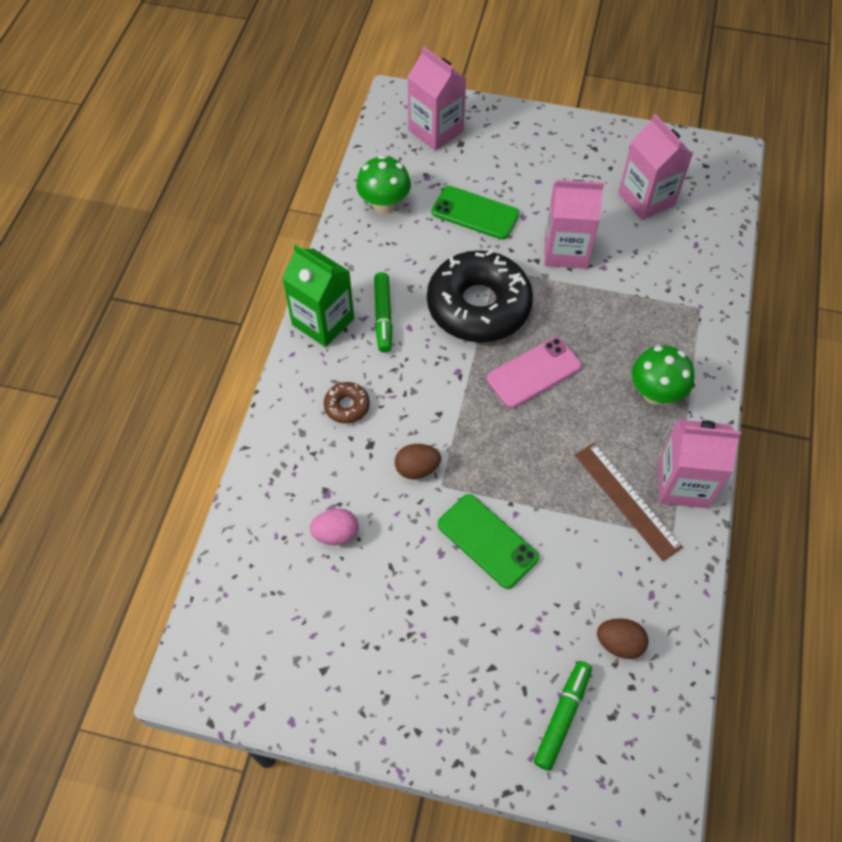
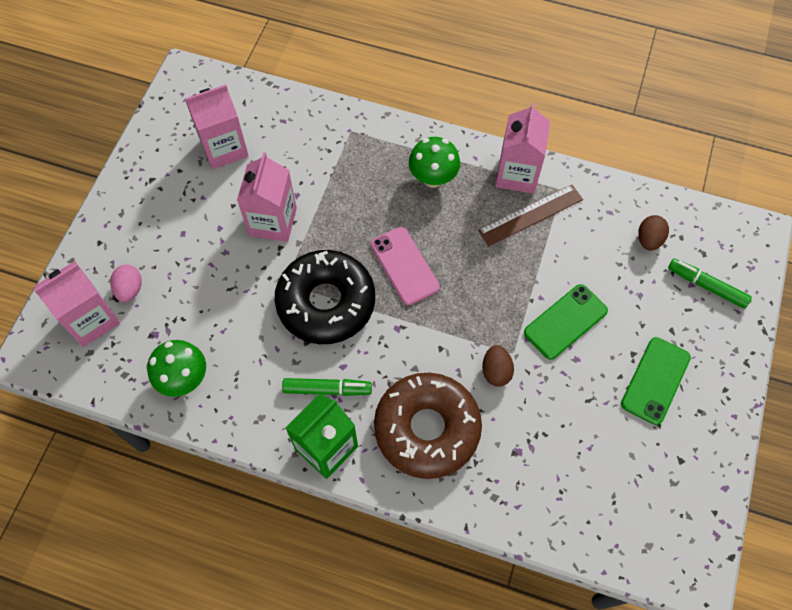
camera: 85 degrees left, 5 degrees up
(336, 534) = (558, 444): pink egg -> pink egg (130, 289)
(347, 406) = (427, 429): brown donut -> brown donut, size x2.43
(475, 213) = (213, 294): green phone -> green phone (655, 380)

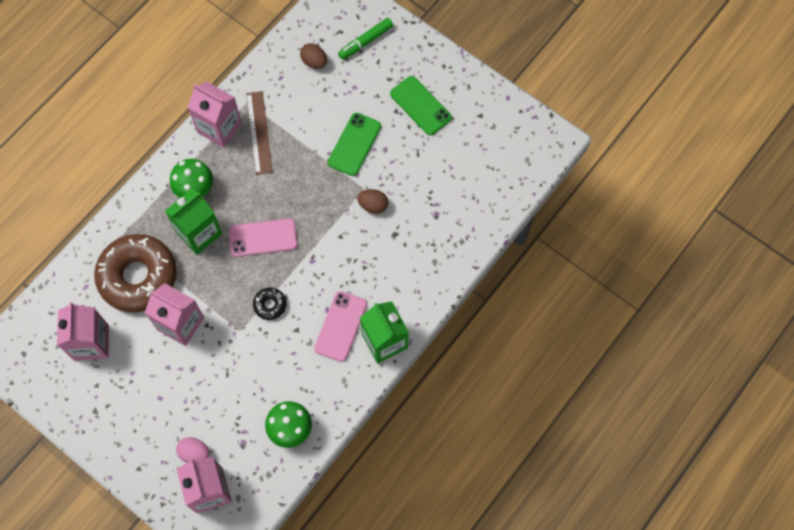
camera: 70 degrees left, 5 degrees up
(326, 303) = (270, 305): black donut -> black donut, size x0.41
(327, 389) = (340, 326): green marker -> pink phone
(384, 200) = (199, 233): none -> green carton
(427, 429) = (397, 267): brown donut -> brown donut (138, 277)
(565, 321) = (354, 144): green phone -> green phone turned 45 degrees clockwise

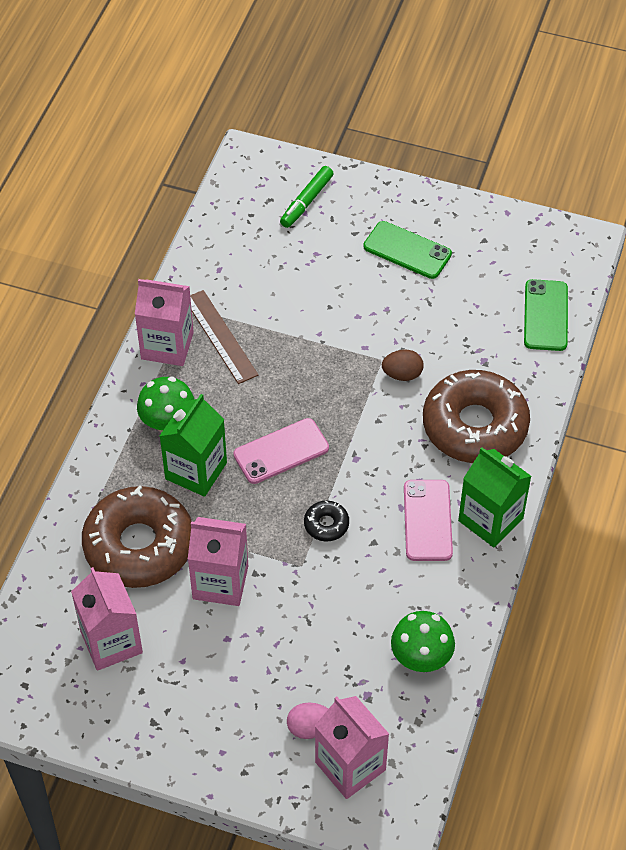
camera: 20 degrees left, 15 degrees down
(314, 62) = (253, 240): brown egg -> none
(354, 144) = (346, 315): green phone -> green phone (545, 315)
(406, 264) = (475, 426): none -> brown donut

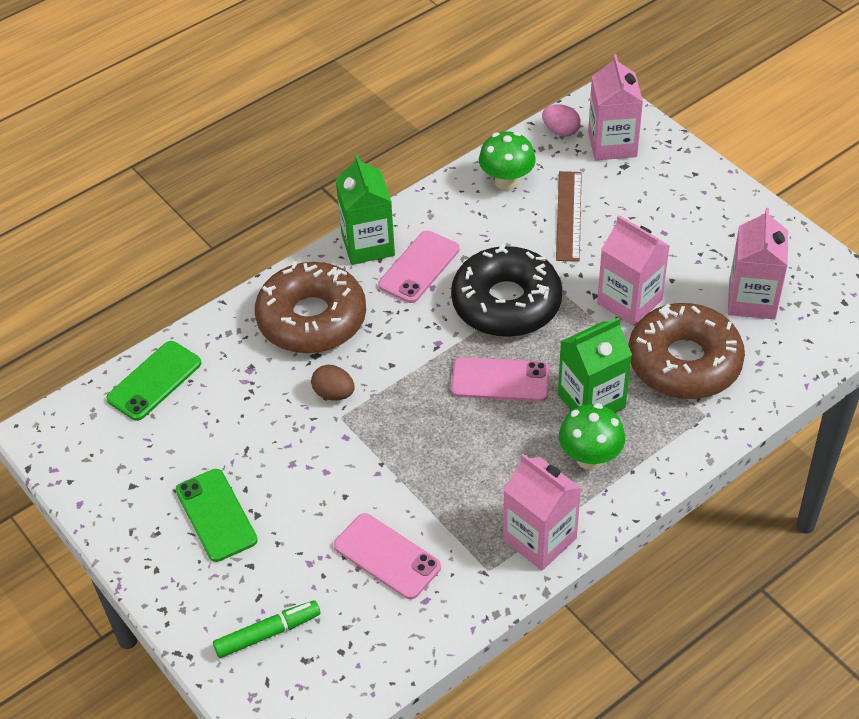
camera: 145 degrees left, 5 degrees down
(220, 336) = (478, 521): brown ruler -> brown ruler (569, 215)
(266, 282) = (387, 556): none -> pink phone
(310, 728) = (626, 177): pink egg -> pink egg (560, 131)
(326, 524) = (506, 303): black donut -> black donut, size x2.43

